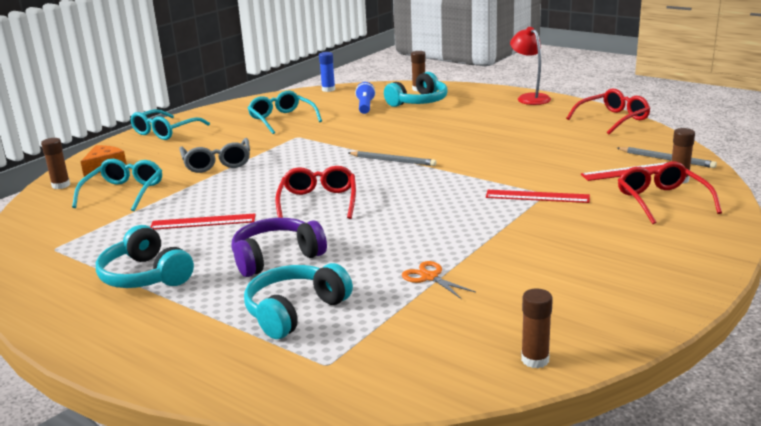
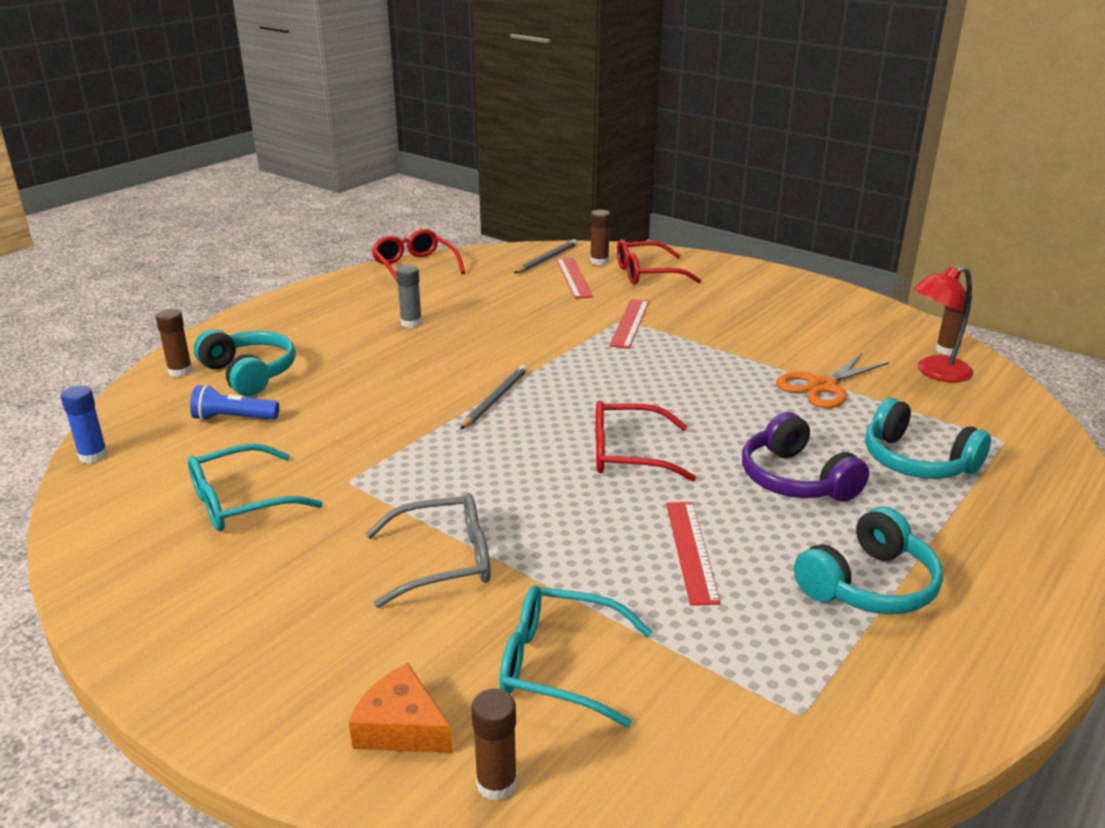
camera: 90 degrees left, 5 degrees up
(166, 132) = (210, 658): turquoise glasses -> none
(429, 277) = (822, 386): orange scissors -> orange scissors, size x1.59
(505, 129) = (411, 323): none -> grey glue stick
(529, 98) = (298, 300): red lamp -> red lamp (935, 372)

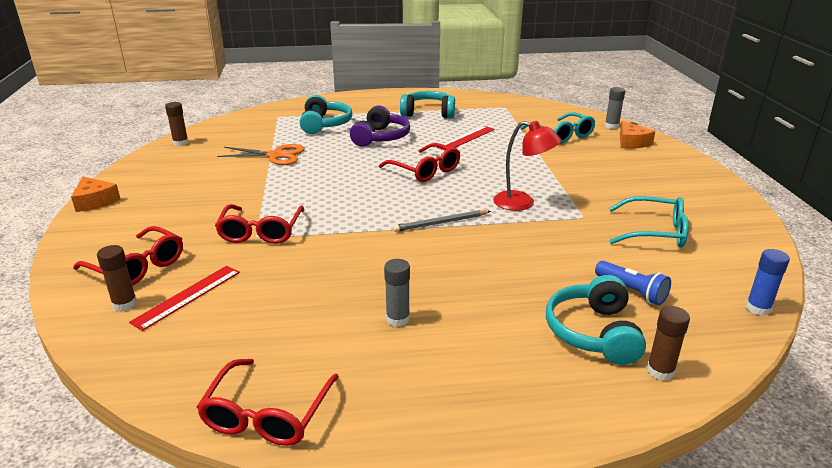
camera: 135 degrees left, 0 degrees up
(442, 561) = (570, 171): grey glasses -> none
(496, 783) = (611, 126): brown glue stick -> grey glue stick
(546, 259) = (147, 337): grey pencil -> none
(630, 323) = (261, 231): red ruler -> red glasses
(809, 283) = (95, 201): none -> orange cheese
(935, 372) = (218, 139): red lamp -> red lamp (522, 203)

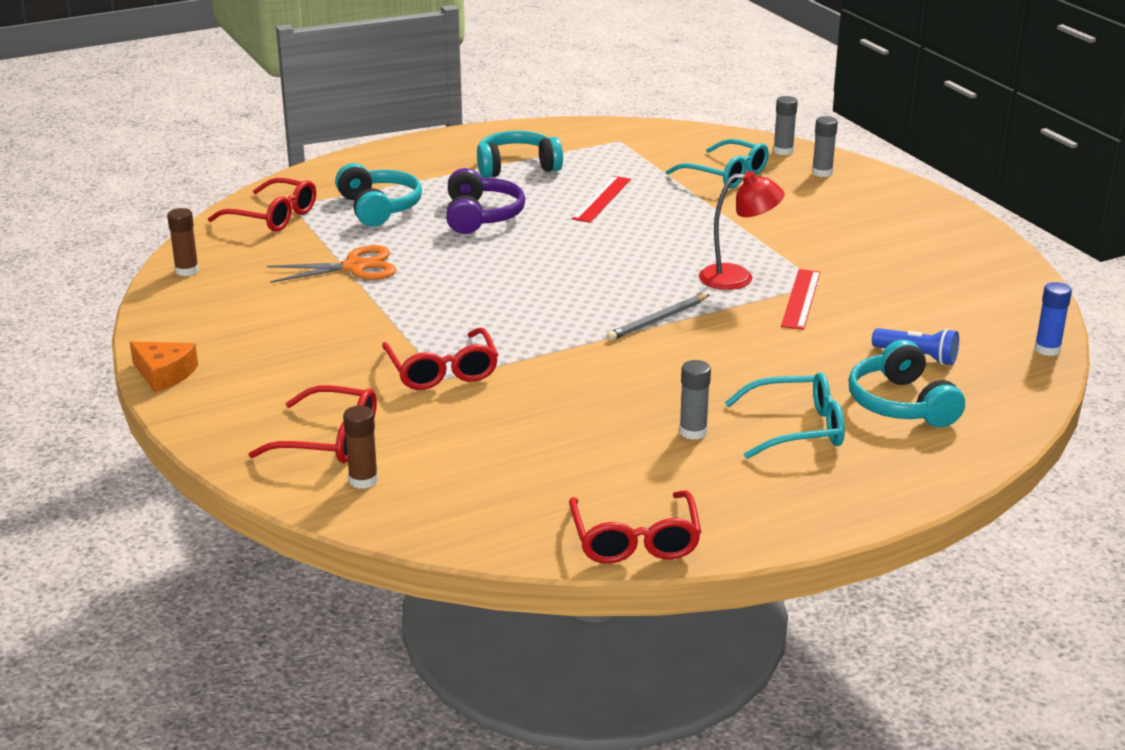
camera: 20 degrees left, 0 degrees up
(187, 296) = (430, 457): red ruler -> red ruler (801, 299)
(424, 170) = (582, 255): red glasses -> red glasses (272, 216)
(631, 142) = (822, 172): orange cheese -> grey glue stick
(654, 232) = (908, 287): turquoise glasses -> turquoise glasses (796, 428)
(660, 371) = (981, 425): brown glue stick -> none

